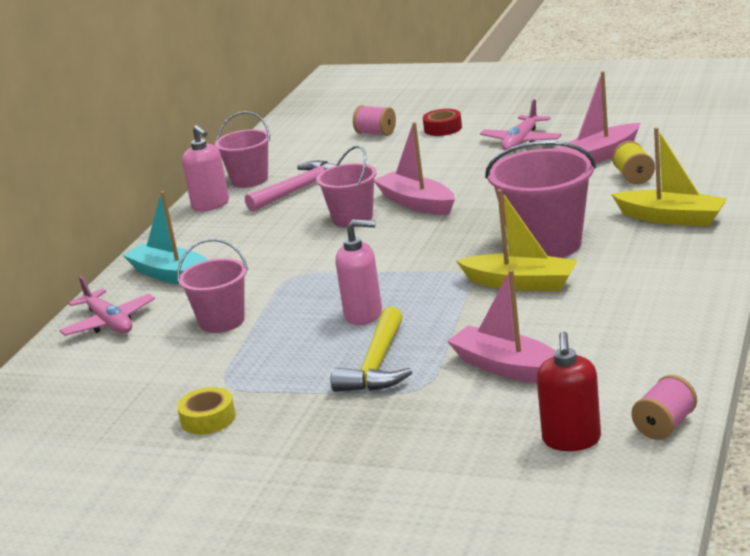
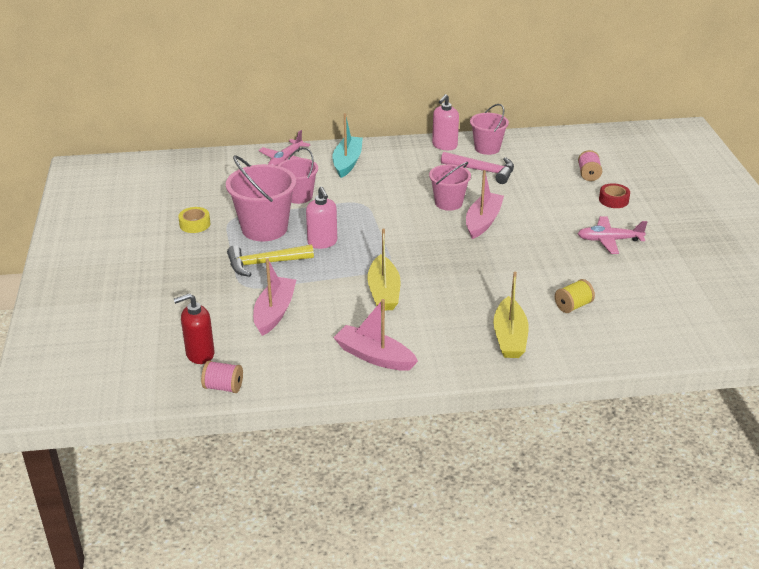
camera: 60 degrees right, 10 degrees up
(546, 245) = (443, 290): pink bucket -> pink bucket (264, 228)
(599, 156) = (602, 282): pink boat -> pink boat (374, 356)

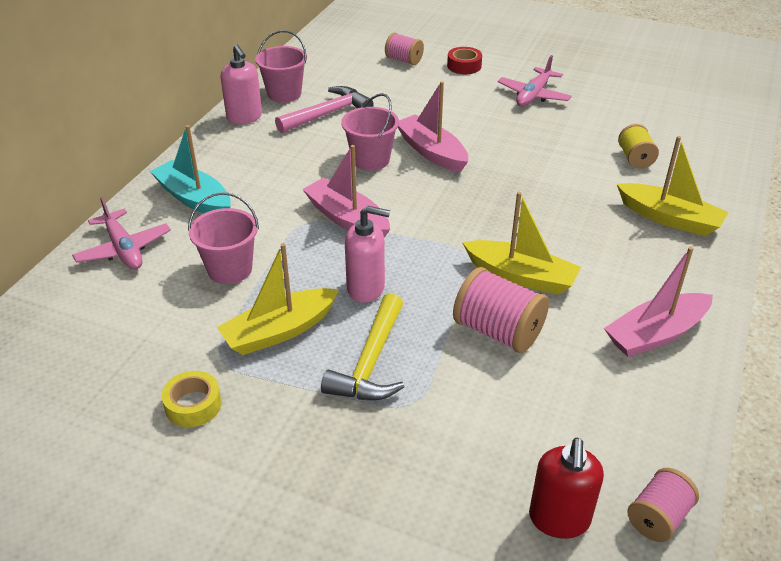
camera: 60 degrees left, 5 degrees up
(264, 228) = (279, 331): pink bucket -> yellow boat
(274, 312) = (501, 394): pink boat -> pink boat (347, 219)
(325, 297) = (498, 331): none -> pink spool

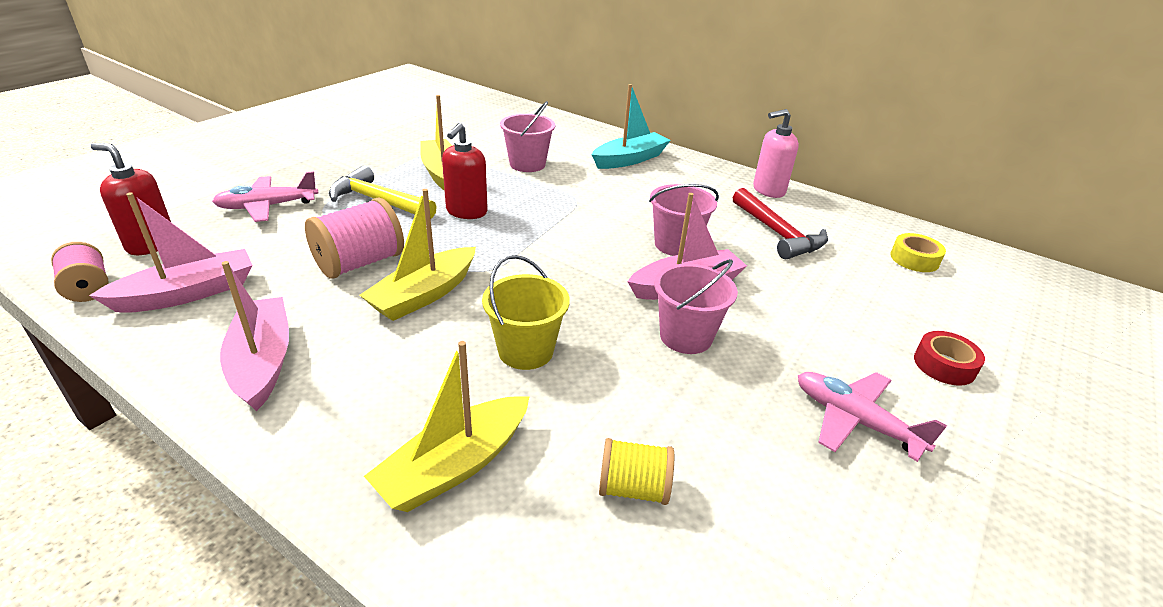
camera: 100 degrees right, 5 degrees down
(124, 249) = (573, 134): pink plane -> pink plane (267, 206)
(193, 405) = (396, 143): yellow tape -> yellow tape (914, 259)
(284, 94) = (822, 215): pink bucket -> pink bucket (686, 337)
(328, 114) = (778, 234): pink hammer -> red hammer
(347, 219) = (572, 217): pink boat -> pink boat (188, 293)
(366, 288) = (466, 212): pink soap dispenser -> red soap dispenser
(404, 60) = (942, 310): pink spool -> none
(554, 211) = (526, 351): none -> yellow bucket

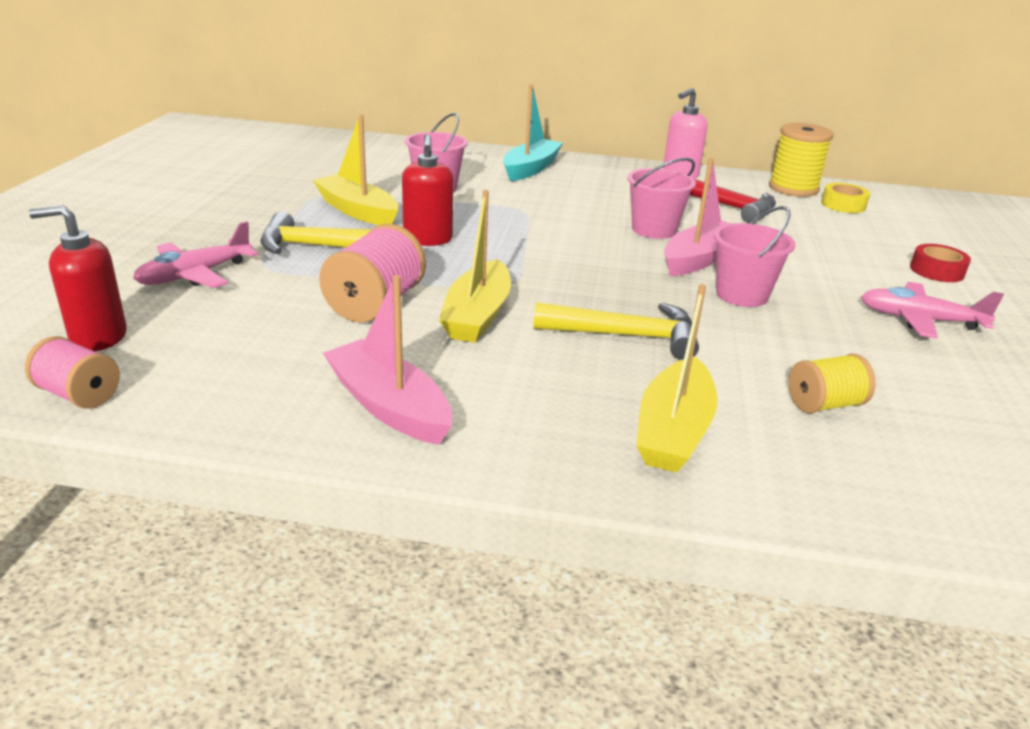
camera: 25 degrees left, 5 degrees down
(188, 293) = (216, 371): pink boat -> none
(526, 351) = (627, 336): yellow bucket -> yellow hammer
(876, 228) = (793, 188): none -> yellow spool

